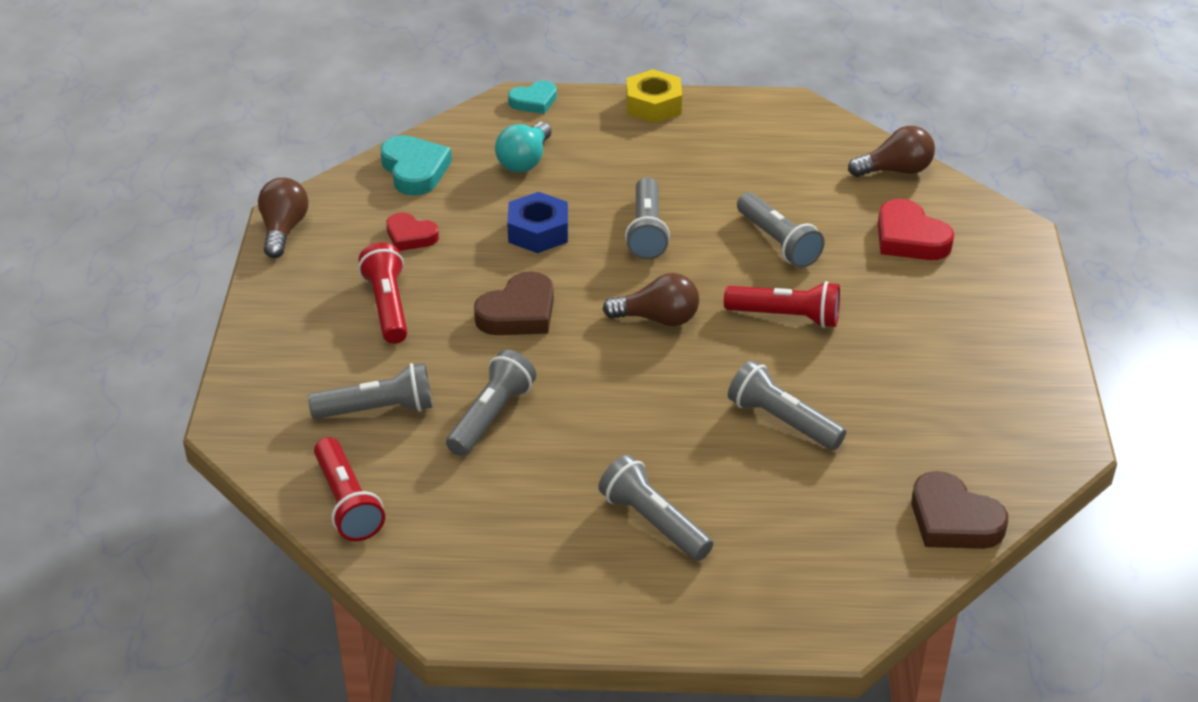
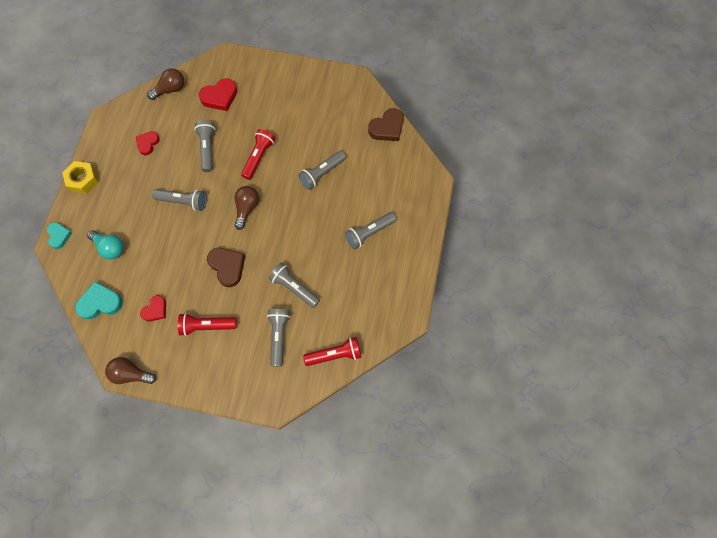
camera: 80 degrees left, 30 degrees up
(538, 231) = (169, 249): blue nut -> none
(759, 164) = (148, 143): none -> red heart
(778, 242) = (207, 149): grey flashlight -> grey flashlight turned 75 degrees counterclockwise
(895, 170) = (170, 89): brown light bulb -> brown light bulb turned 60 degrees clockwise

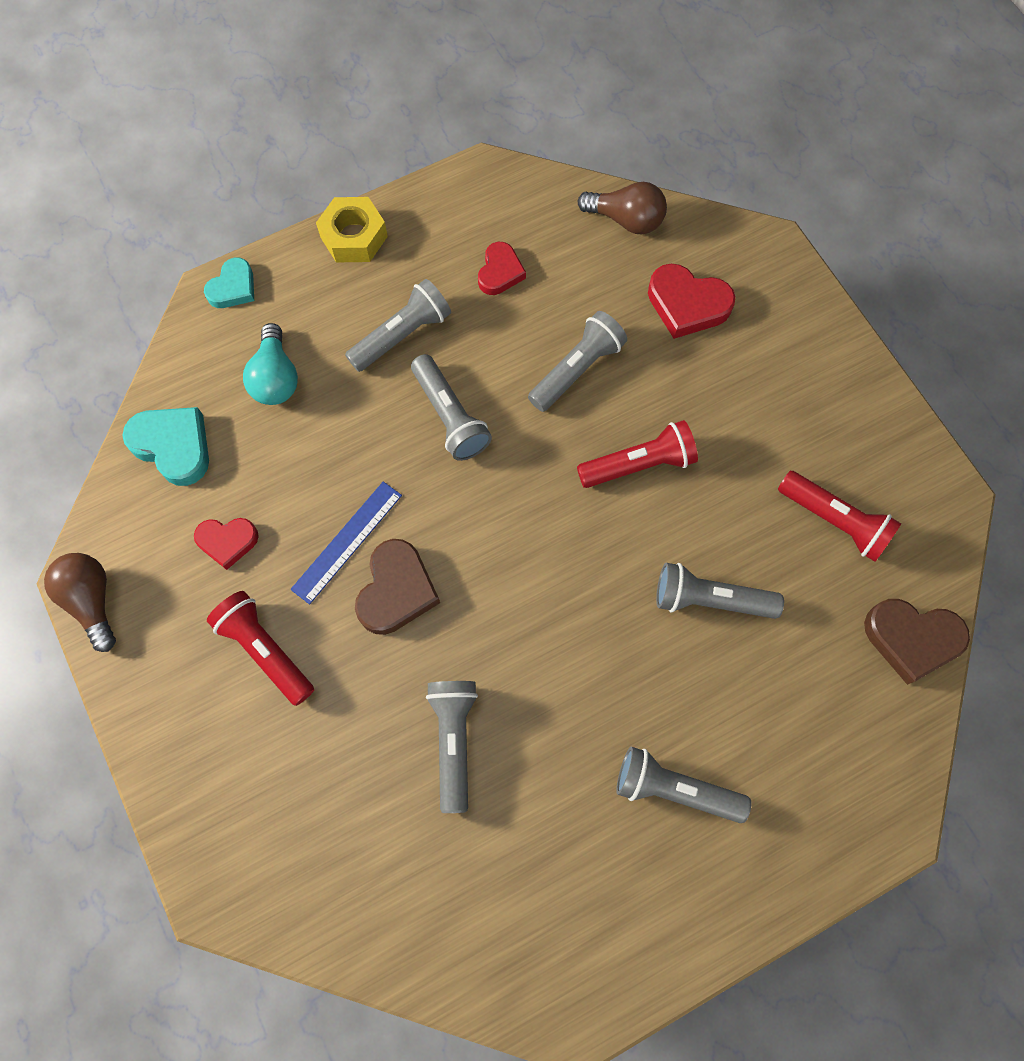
camera: 50 degrees right, 0 degrees up
(148, 143) = (500, 272): red heart -> red heart turned 120 degrees clockwise
(195, 269) = (347, 542): none -> blue ruler
(247, 208) = (528, 528): brown light bulb -> none
(278, 336) = (342, 793): grey flashlight -> grey flashlight (402, 335)
(335, 354) = (389, 929): red flashlight -> red flashlight (834, 520)

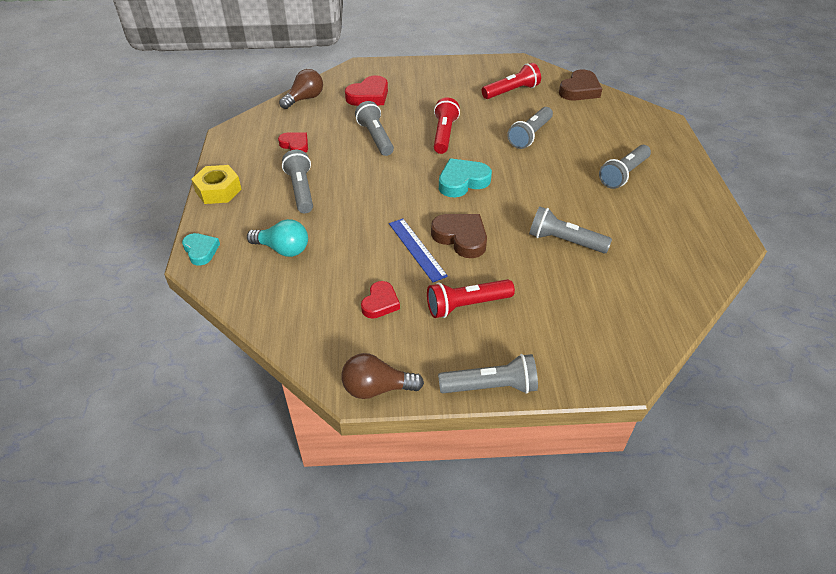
camera: 65 degrees left, 25 degrees down
(173, 446) = (291, 311): turquoise heart -> turquoise heart (462, 181)
(450, 416) = (367, 187): grey flashlight -> grey flashlight (490, 386)

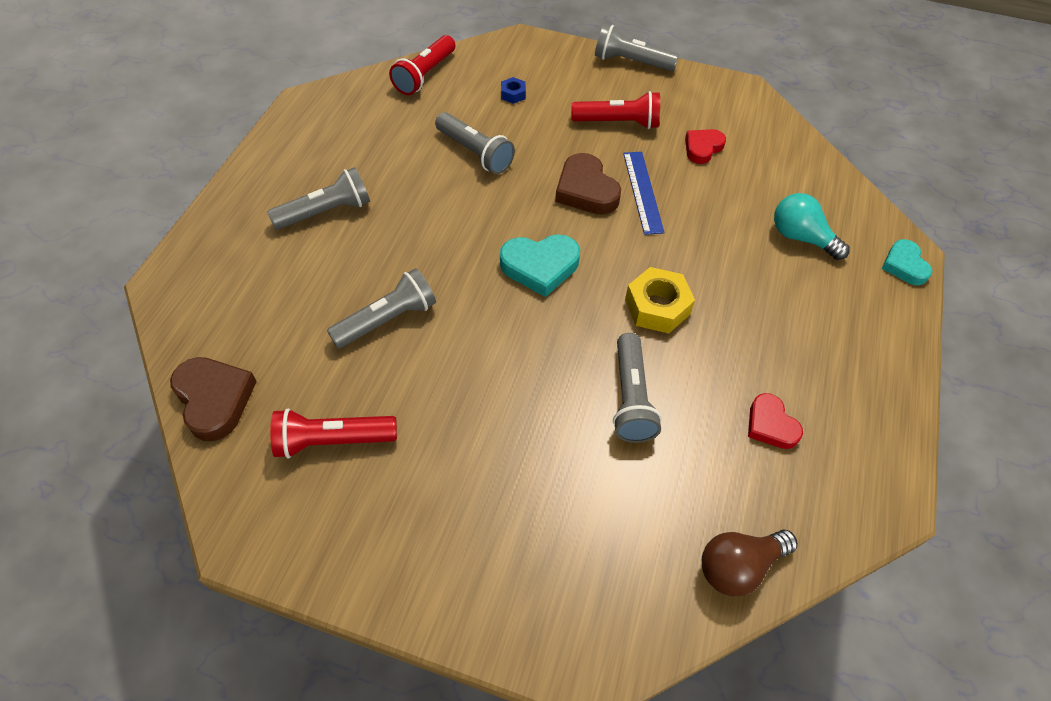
camera: 160 degrees left, 10 degrees up
(218, 190) = (894, 361): yellow nut -> yellow nut (657, 307)
(301, 190) = (770, 322): grey flashlight -> none
(369, 96) = (606, 527): red heart -> none
(377, 388) = (726, 85): brown light bulb -> none
(444, 134) = (517, 366): red flashlight -> red flashlight (425, 75)
(578, 305) = (513, 94): none -> blue nut
(579, 90) = (214, 399): brown heart -> brown heart turned 90 degrees clockwise

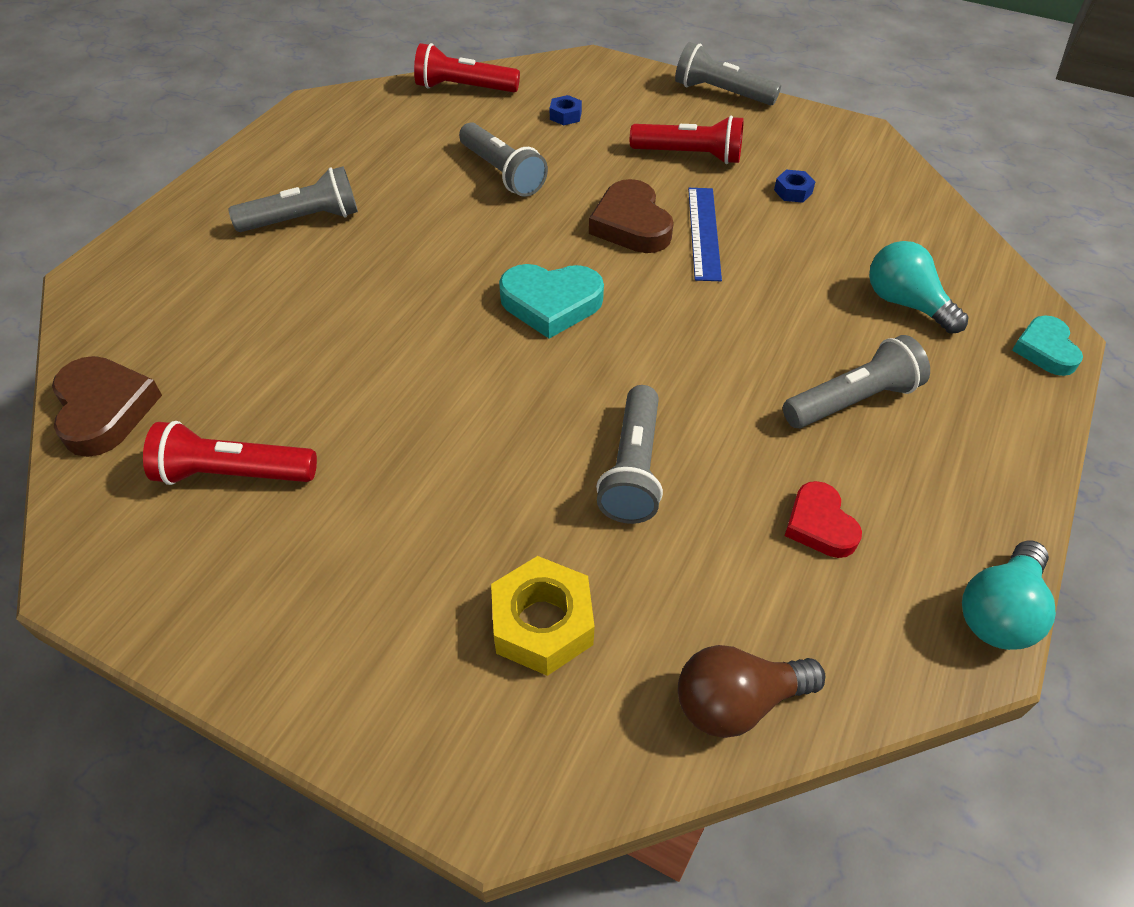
camera: 10 degrees right, 5 degrees down
(387, 320) = (342, 344): grey flashlight -> grey flashlight (851, 400)
(425, 75) = (464, 88): red flashlight -> red flashlight turned 60 degrees clockwise
(657, 307) = (693, 365): yellow nut -> yellow nut (542, 624)
(702, 148) = (793, 191): red heart -> blue nut
(901, 474) = (999, 611): none -> turquoise light bulb

